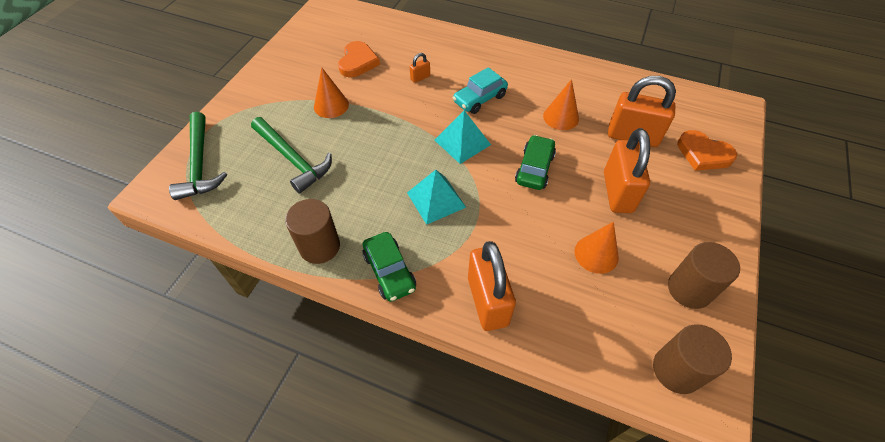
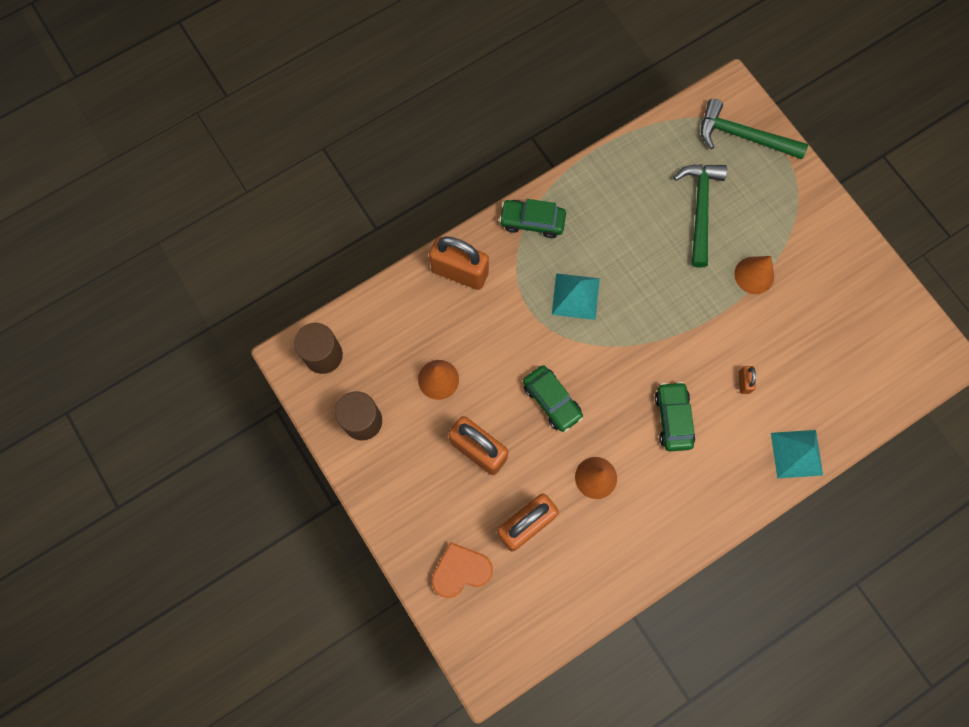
camera: 125 degrees right, 20 degrees up
(292, 159) = (700, 209): green hammer -> green hammer turned 105 degrees clockwise
(319, 246) = (589, 186): brown cylinder -> none
(358, 62) = (809, 336): orange heart -> none
(462, 142) = (625, 361): turquoise pyramid -> turquoise pyramid (796, 453)
(479, 99) = (673, 418): turquoise car -> green car

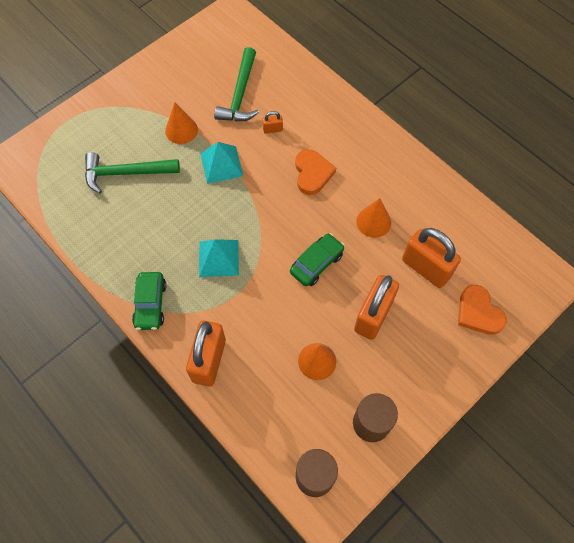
camera: 100 degrees left, 10 degrees down
(673, 418) = (312, 173): green car -> orange heart
(743, 136) = (54, 148): green hammer -> green hammer (240, 94)
(796, 453) = (321, 92): turquoise pyramid -> turquoise pyramid (221, 164)

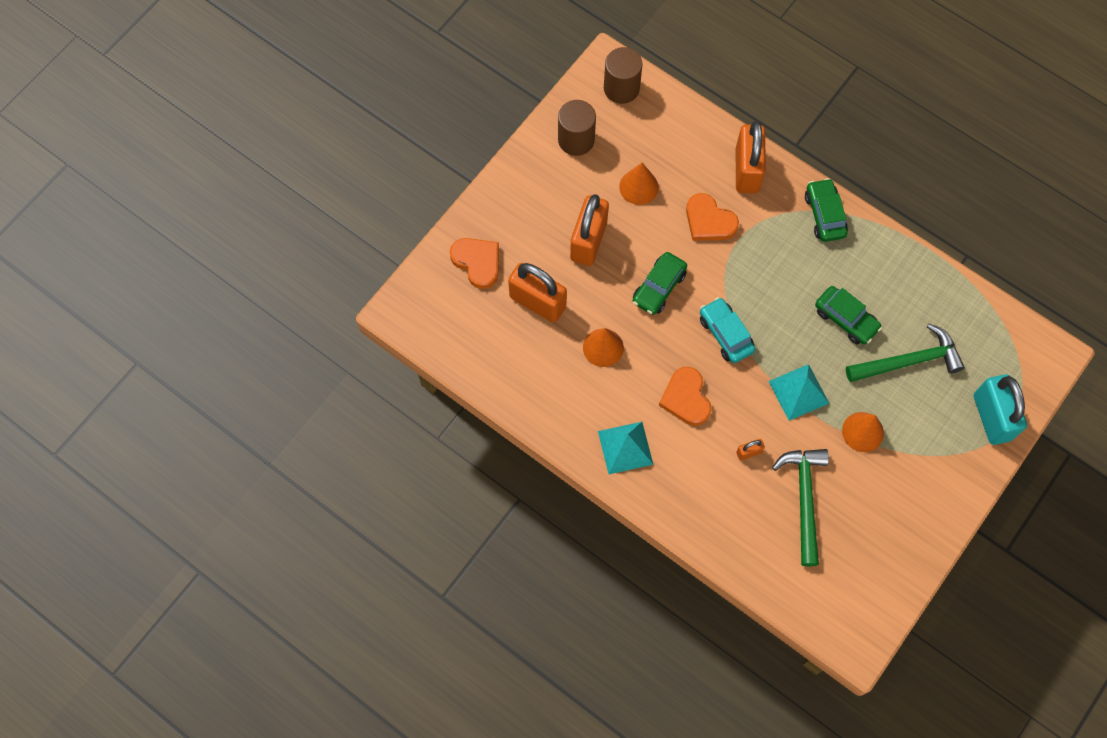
camera: 170 degrees right, 5 degrees up
(80, 125) = (992, 417): none -> turquoise padlock
(164, 212) = (845, 319): none -> green car
(218, 258) = (768, 276): turquoise pyramid -> turquoise pyramid (625, 447)
(258, 316) = (709, 221): none -> orange heart
(268, 216) = (725, 334): none -> turquoise car

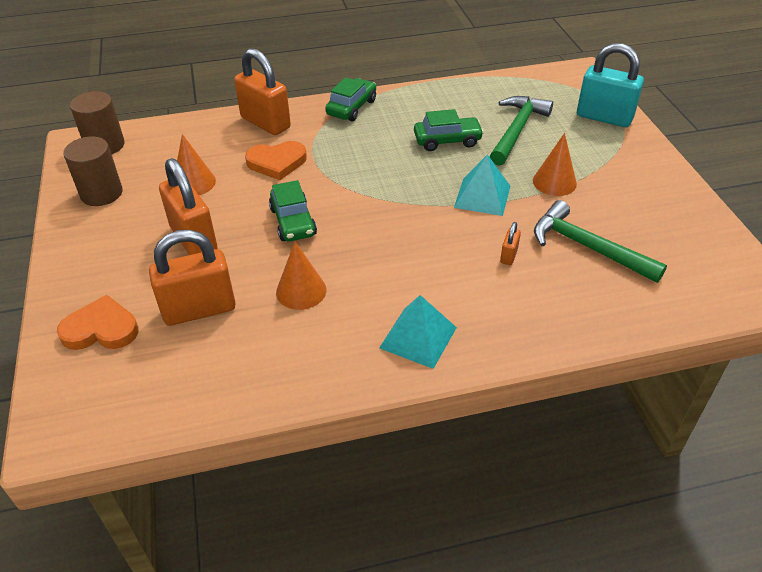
camera: 50 degrees left, 25 degrees down
(686, 398) = (414, 265): orange heart -> none
(725, 334) = (383, 207): turquoise car -> none
(824, 215) = (351, 107): green car -> green car turned 90 degrees clockwise

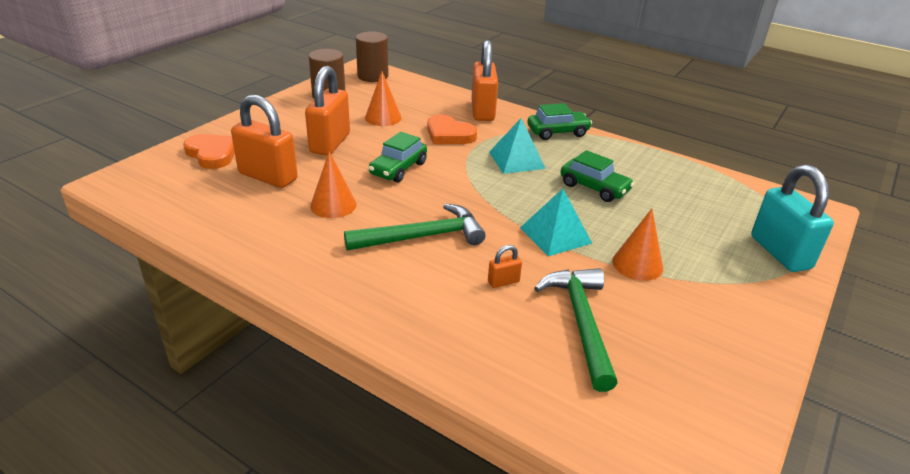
camera: 45 degrees right, 10 degrees down
(418, 337) = (348, 279): turquoise pyramid -> turquoise pyramid (516, 160)
(517, 130) = (670, 214): green hammer -> green hammer (422, 237)

